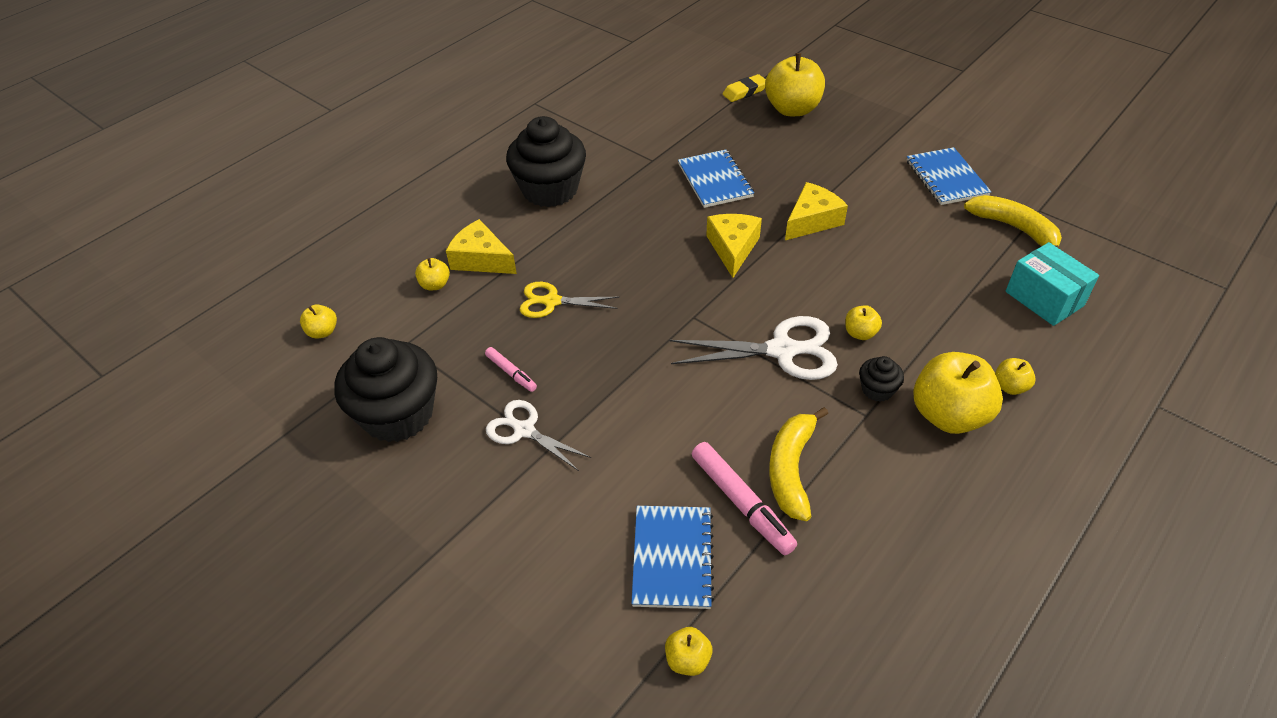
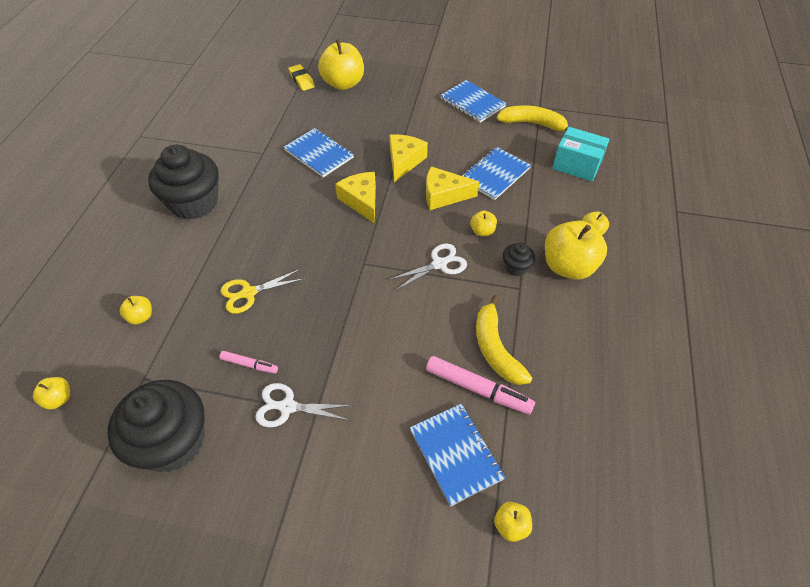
camera: 30 degrees left, 5 degrees up
(481, 259) = (169, 280): yellow cheese -> yellow cheese (444, 195)
(745, 92) = (301, 80): yellow eraser -> yellow eraser turned 60 degrees counterclockwise
(782, 350) = (439, 264): white scissors -> white scissors, size x0.63
(920, 273) = (495, 174): none -> blue notebook

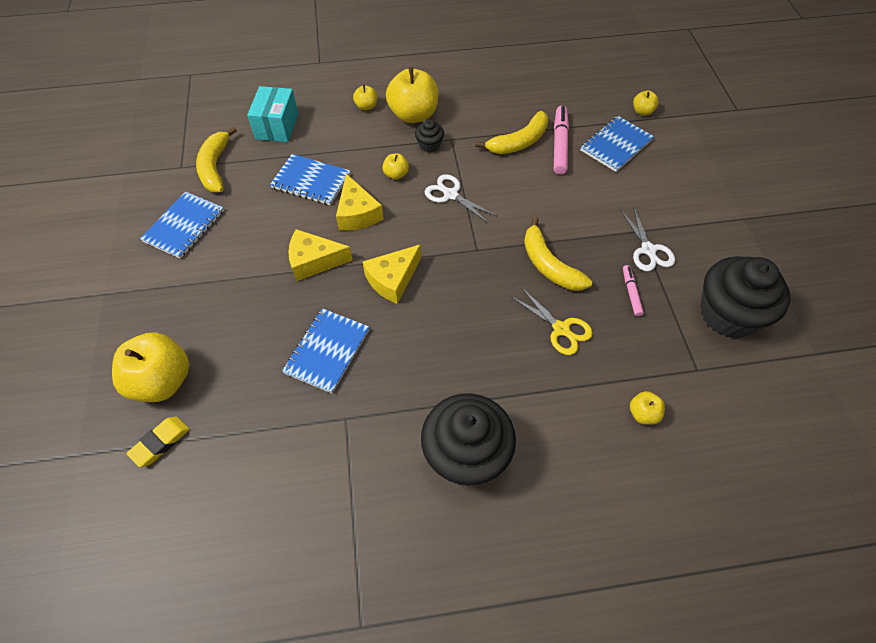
camera: 110 degrees left, 5 degrees up
(59, 399) = (763, 431): yellow apple -> none
(318, 311) = (549, 265): none -> yellow banana

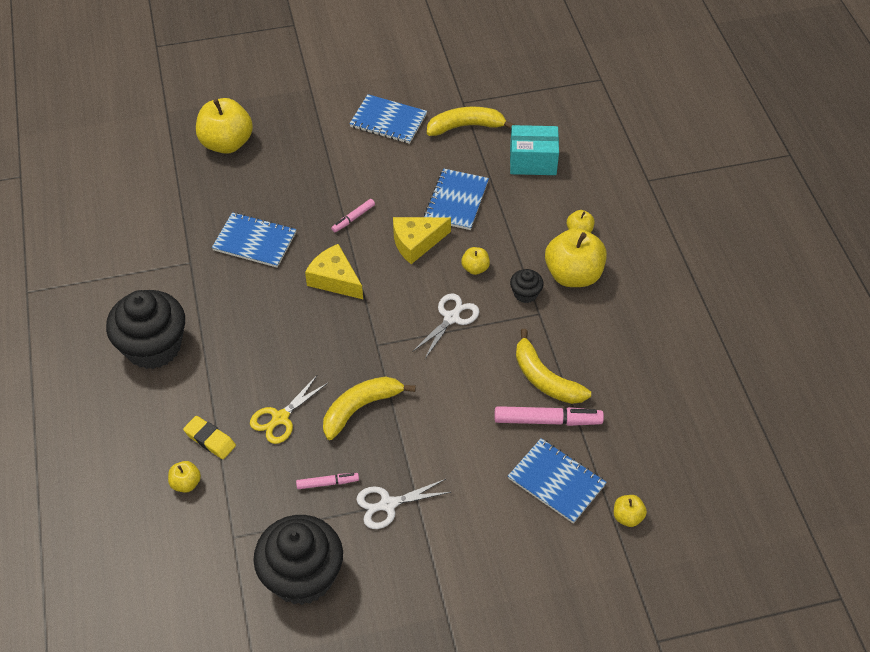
camera: 85 degrees right, 5 degrees down
(160, 443) = (174, 154): yellow eraser -> yellow eraser (210, 440)
(314, 261) = (353, 218): yellow cheese -> pink marker

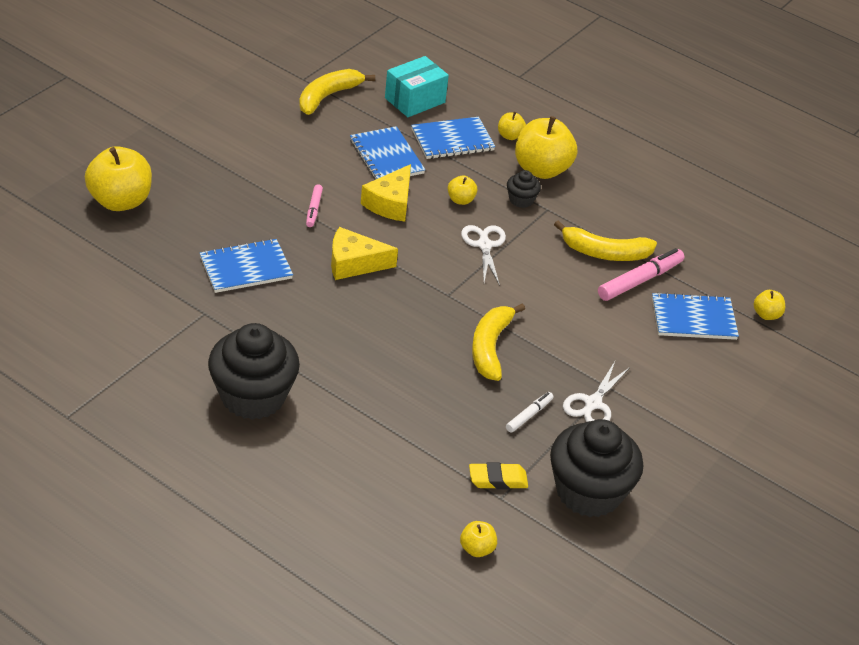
camera: 45 degrees left, 10 degrees down
(186, 483) = (413, 483): yellow apple -> yellow apple (477, 549)
(210, 440) = (393, 439): yellow eraser -> yellow eraser (497, 479)
(280, 418) = (434, 390): yellow scissors -> none
(327, 483) = (528, 415): pink marker -> white marker
(388, 121) = (253, 120): blue notebook -> blue notebook (452, 140)

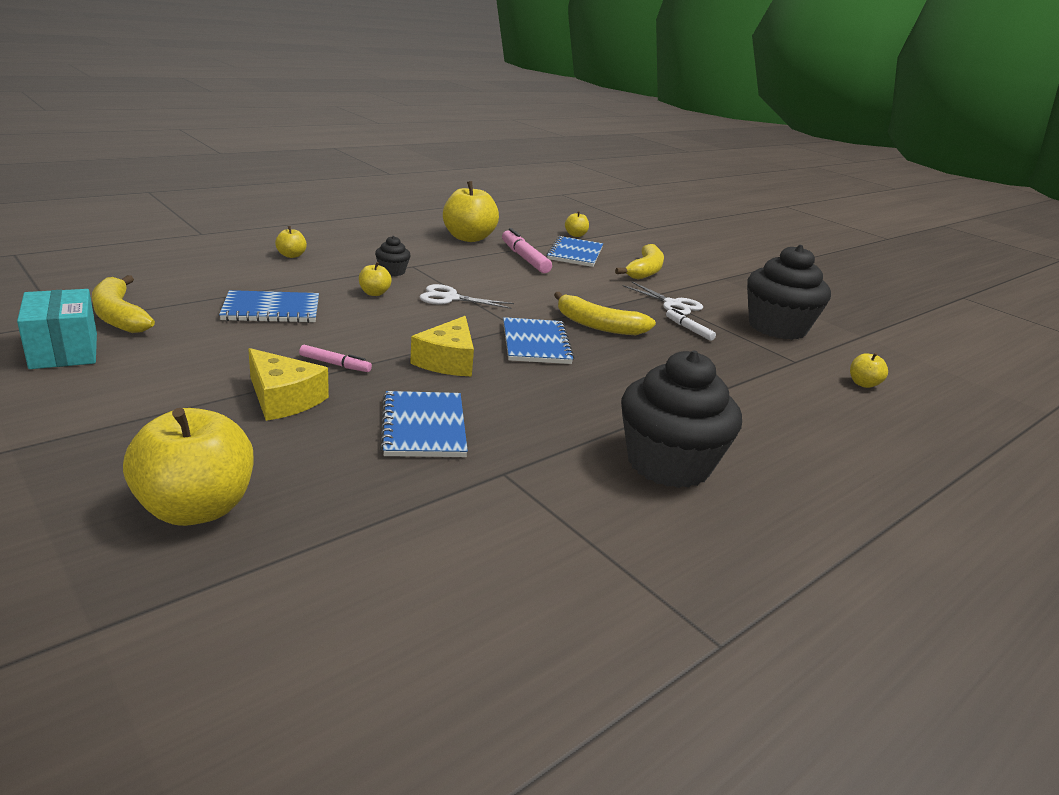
camera: 75 degrees left, 15 degrees down
(390, 203) = (355, 323): yellow cheese -> yellow cheese (283, 399)
(415, 100) = (185, 278): turquoise box -> turquoise box (64, 351)
(452, 140) = (273, 277): blue notebook -> blue notebook (536, 343)
(497, 479) = (773, 358): yellow eraser -> none
(541, 169) = (353, 256): yellow apple -> yellow apple (468, 238)
(604, 253) = (484, 261): yellow banana -> yellow banana (645, 271)

